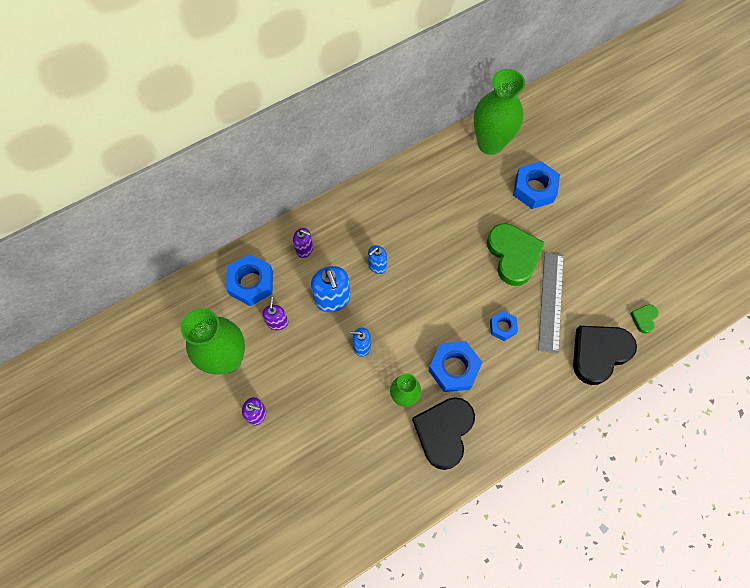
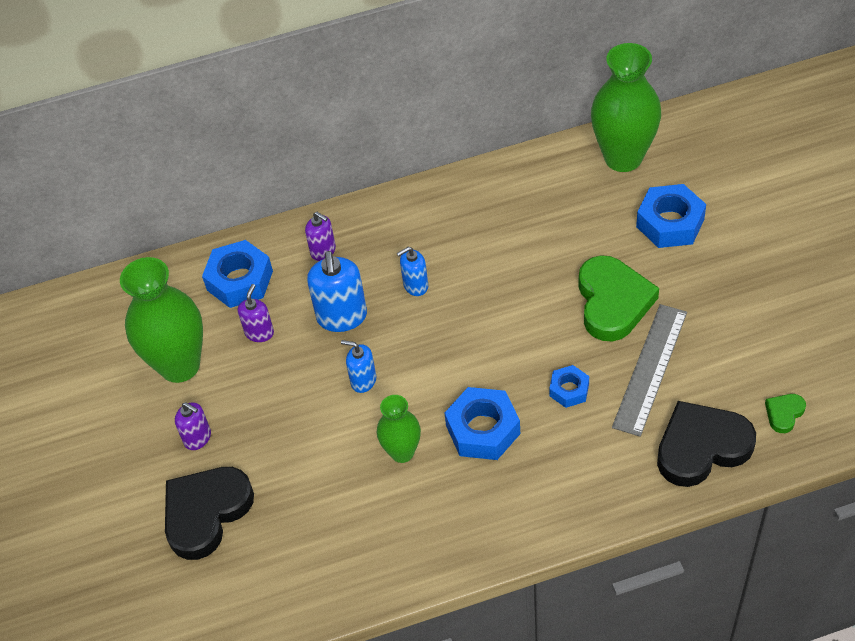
camera: 20 degrees right, 15 degrees down
(444, 432) = (444, 506): black heart -> black heart (206, 513)

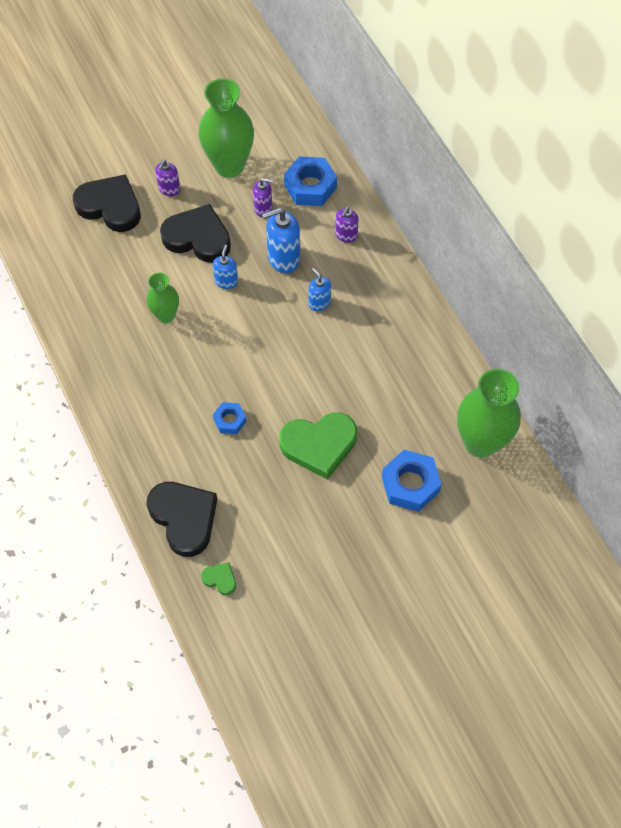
camera: 75 degrees right, 10 degrees up
(287, 408) = (198, 238): none -> black heart
(483, 430) = (189, 365): blue nut -> none
(650, 369) = (255, 477): grey ruler -> none

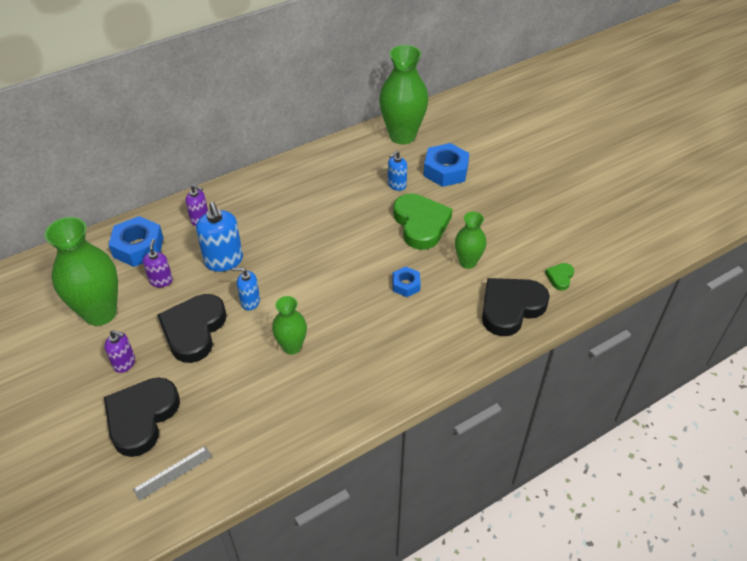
camera: 95 degrees left, 15 degrees down
(54, 231) = (173, 472): none -> grey ruler
(255, 486) = (467, 262): none -> green vase
(319, 303) = (275, 233): blue soap dispenser -> blue soap dispenser (396, 185)

